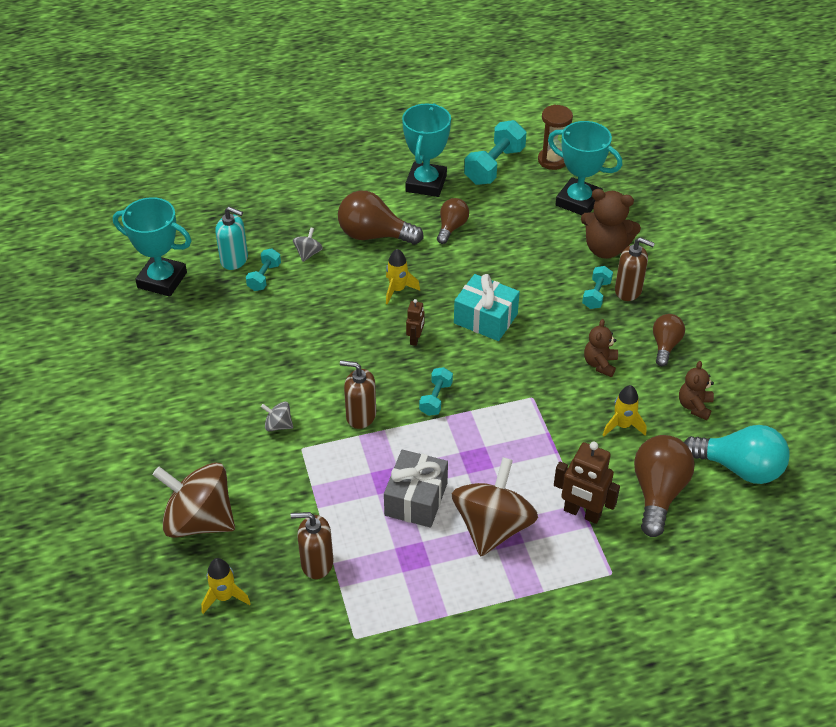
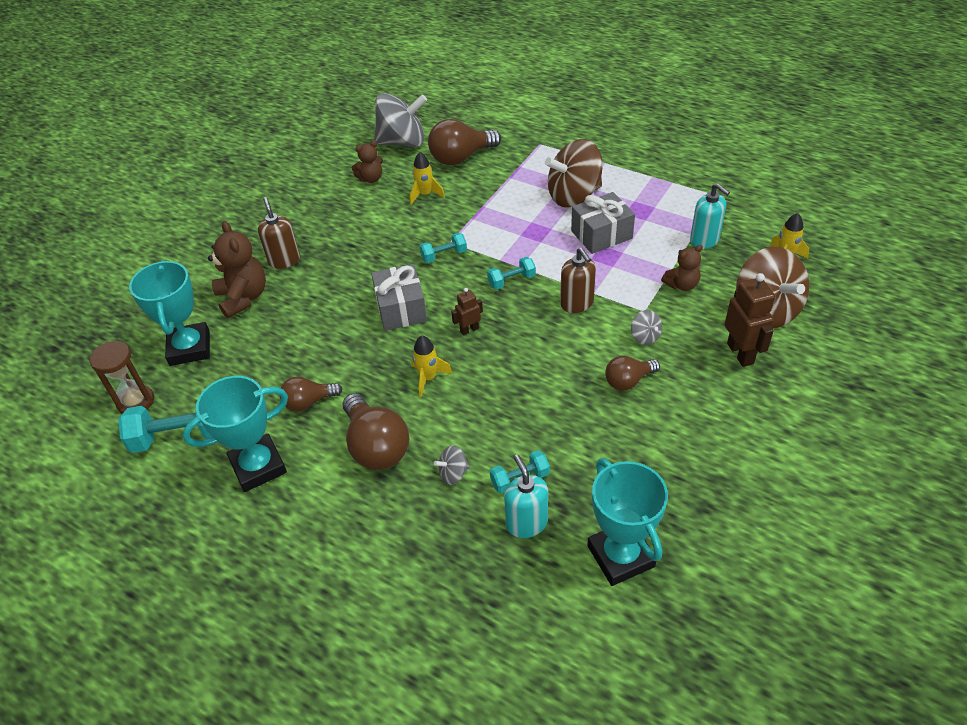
camera: 130 degrees left, 0 degrees up
(316, 563) = (704, 240): brown soap dispenser -> turquoise soap dispenser
(485, 319) = (401, 309): turquoise gift -> grey gift
(582, 513) = (515, 173): brown robot -> brown robot (740, 353)
(596, 295) = (307, 272): turquoise dumbbell -> turquoise dumbbell (444, 255)
(600, 364) = (380, 232): brown teddy bear -> brown teddy bear (682, 285)
(665, 345) = (326, 216): brown light bulb -> brown light bulb (628, 381)
(739, 468) = (402, 142): turquoise light bulb -> grey spinning top

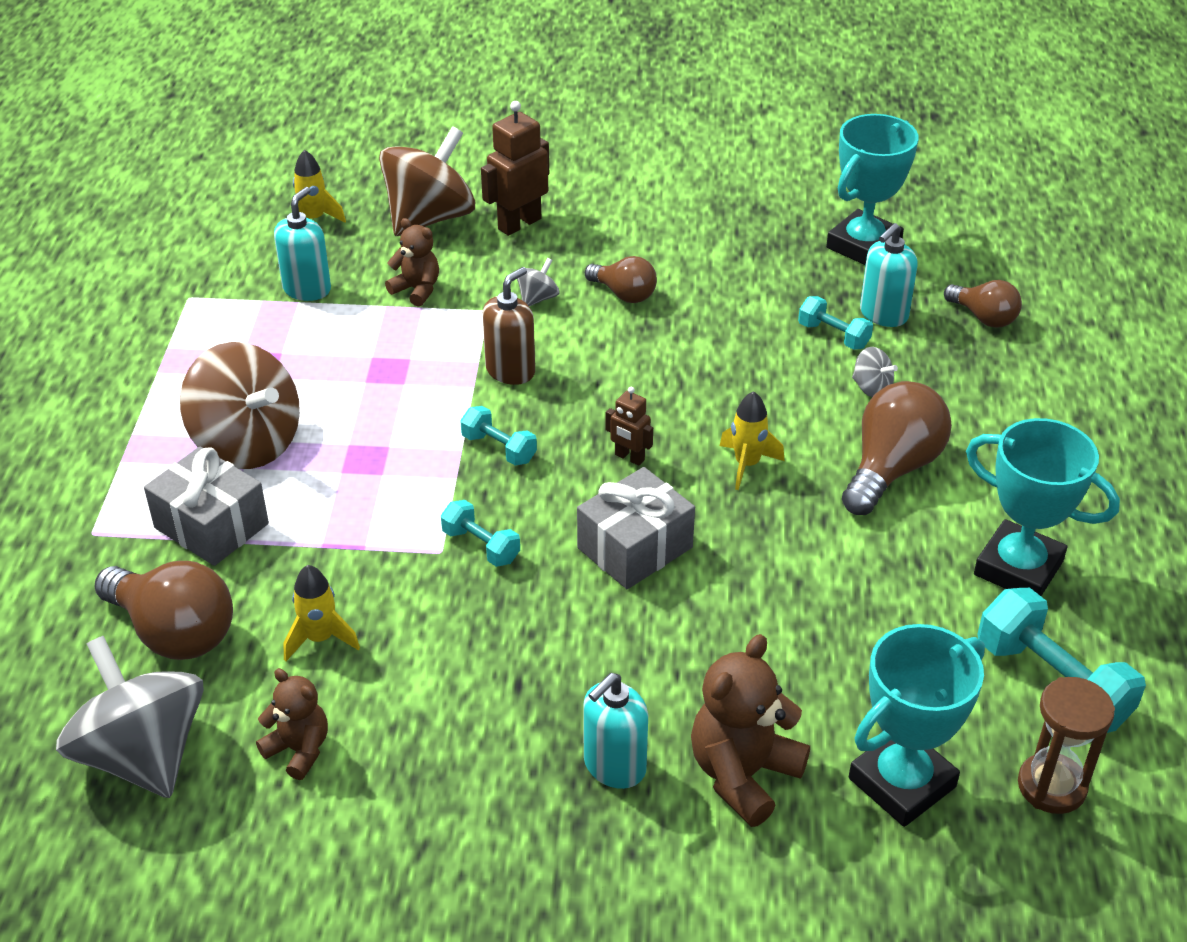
camera: 120 degrees left, 5 degrees down
(284, 260) = (614, 766): brown soap dispenser -> turquoise soap dispenser
(309, 402) = (881, 569): brown light bulb -> brown light bulb (983, 317)
(601, 235) = (340, 387): grey gift -> grey gift (211, 526)

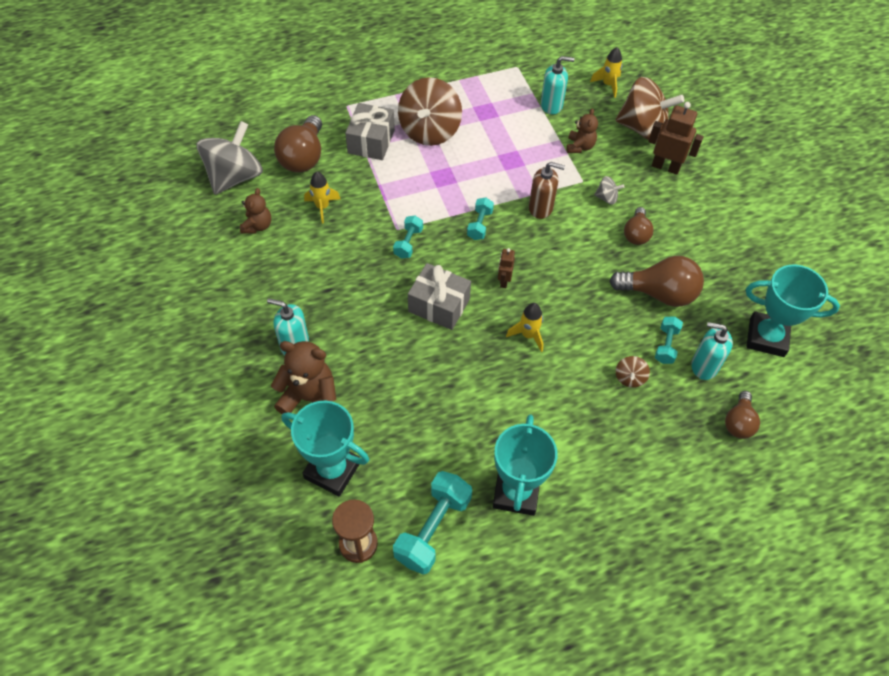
camera: 65 degrees right, 15 degrees up
(871, 388) = (629, 378): grey spinning top -> brown spinning top
(891, 469) = (564, 406): brown light bulb -> brown light bulb (659, 293)

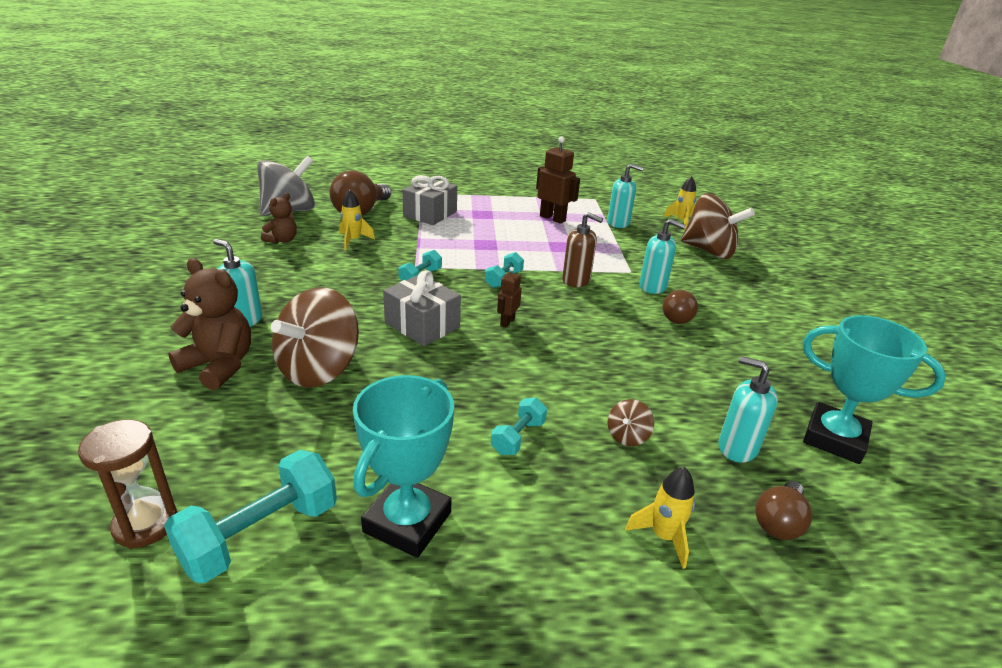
camera: 15 degrees right, 25 degrees down
(332, 470) = (185, 436): turquoise trophy -> none
(429, 131) = (490, 217): brown spinning top -> brown spinning top (319, 369)
(528, 335) = (512, 369): yellow rocket -> yellow rocket (663, 536)
(580, 146) = (637, 250): brown teddy bear -> none
(606, 198) = (653, 287): grey spinning top -> turquoise soap dispenser
(659, 293) = (692, 368): brown light bulb -> none
(665, 167) = (727, 278): brown robot -> brown robot (552, 218)
(666, 345) = (688, 416): turquoise dumbbell -> turquoise dumbbell (518, 437)

